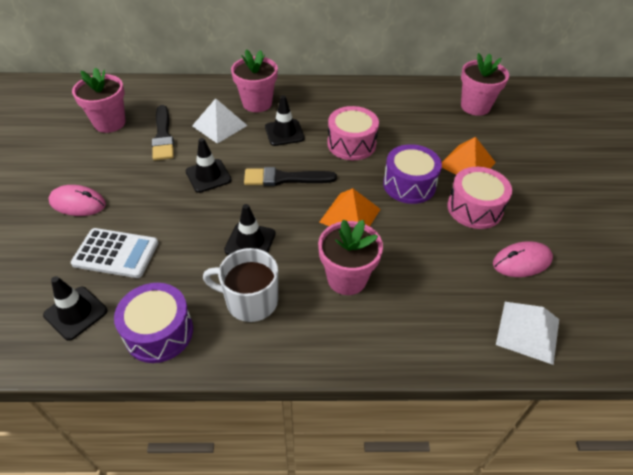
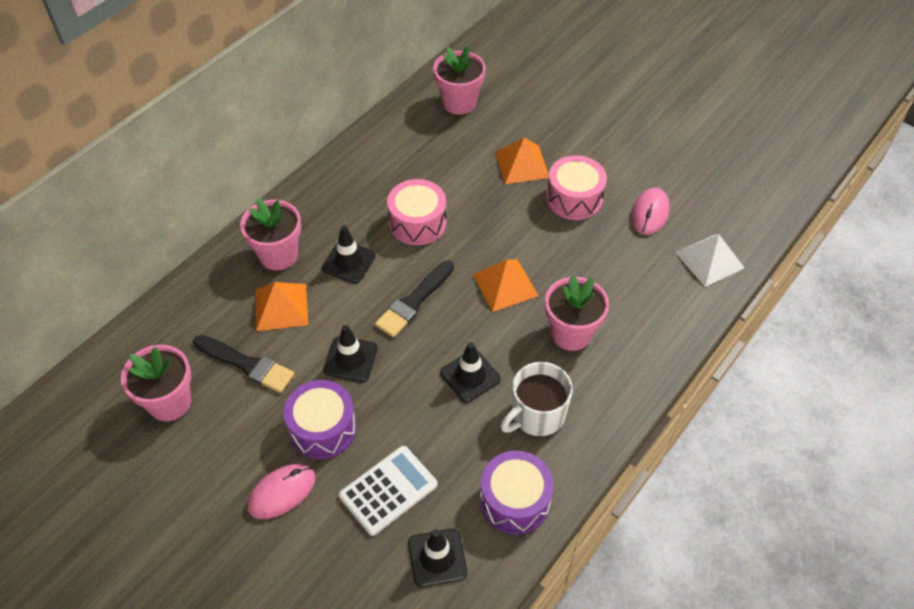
camera: 50 degrees left, 5 degrees up
(220, 125) = (281, 307): white pyramid -> orange pyramid
(409, 185) = (508, 220): purple drum -> purple drum (323, 428)

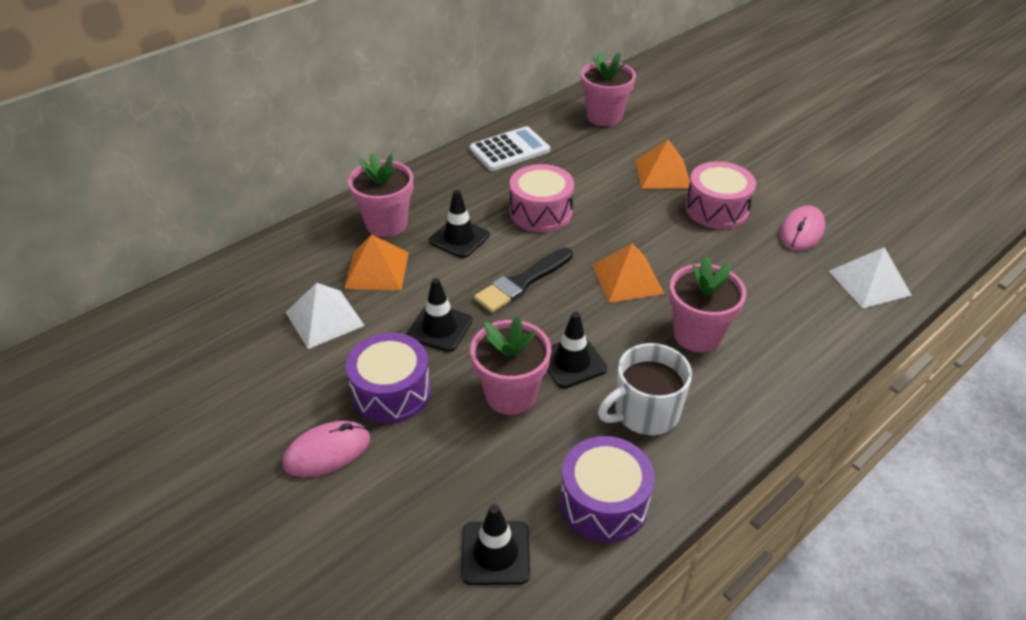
camera: 10 degrees right, 10 degrees down
(170, 402) = (231, 343): pink flower pot -> pink flower pot (510, 395)
(246, 364) = (325, 318): black brush -> white pyramid
(388, 490) = (452, 468): white calculator -> white calculator (510, 150)

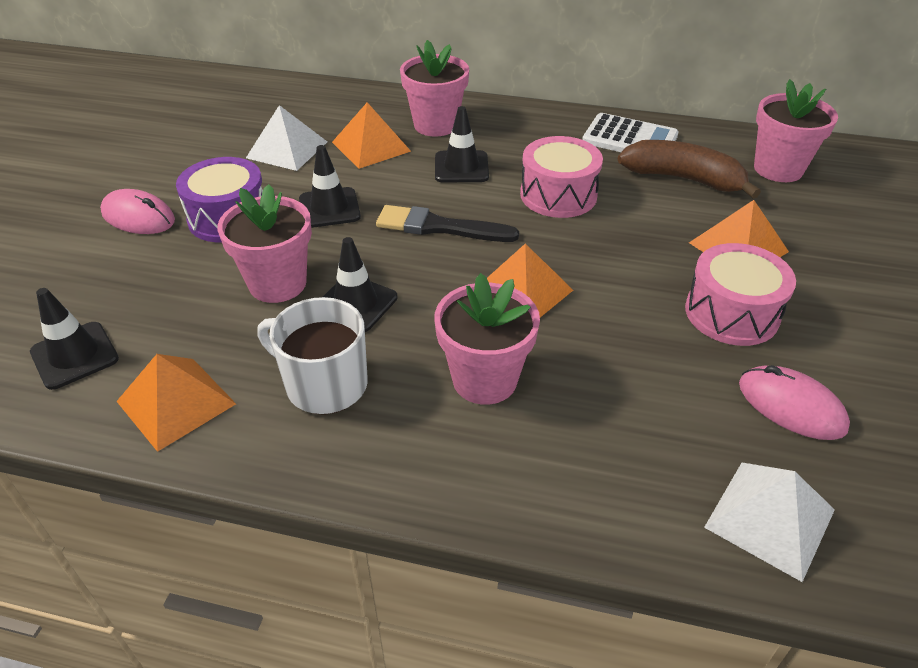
camera: 55 degrees right, 0 degrees up
(577, 154) = (683, 179): none -> brown banana
(604, 502) = (176, 402): purple drum -> orange pyramid
(801, 231) = (791, 406): pink mouse -> pink mouse turned 45 degrees clockwise

